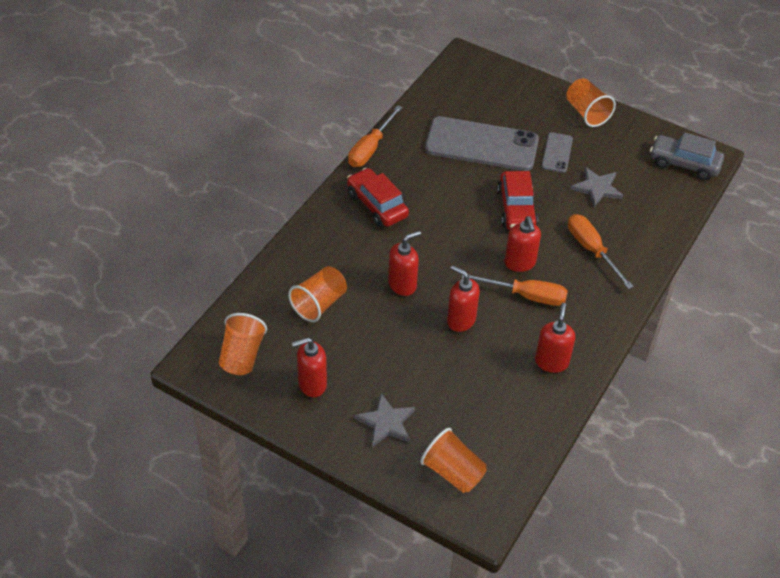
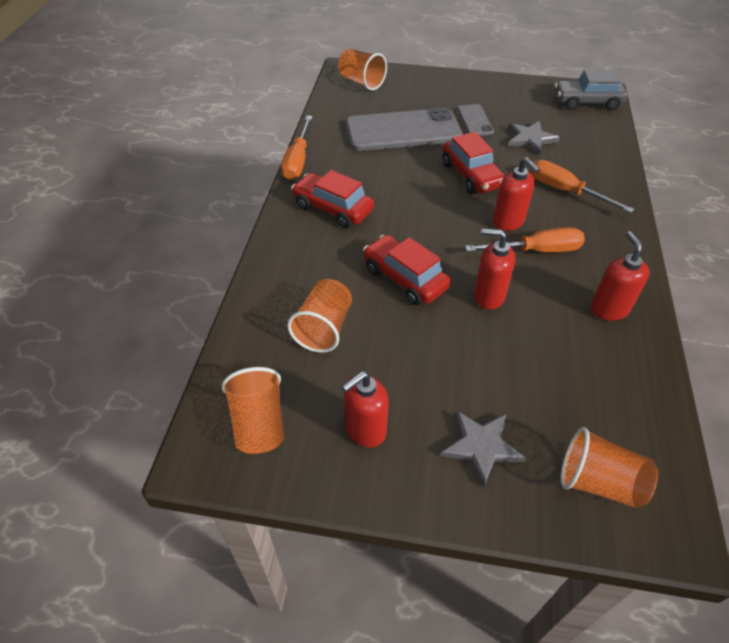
camera: 20 degrees left, 0 degrees up
(402, 284) = (405, 278): red soap dispenser -> red car
(586, 113) = (478, 85): orange cup -> orange cup (361, 82)

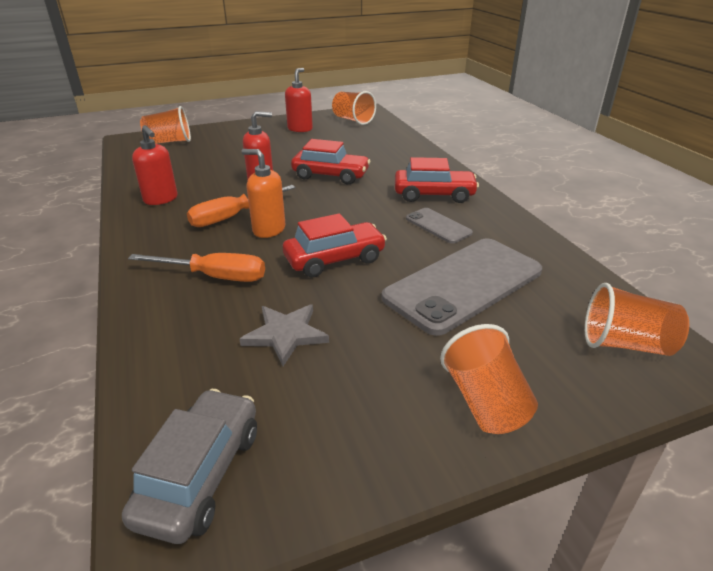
camera: 150 degrees right, 15 degrees down
(298, 160) = (520, 217): orange screwdriver -> none
(324, 328) = (359, 147): orange cup -> orange cup (485, 402)
(471, 175) = (334, 259): red car -> red car turned 120 degrees clockwise
(475, 120) = (387, 337): grey phone -> grey phone (438, 226)
(481, 446) = (236, 137): grey star -> none
(508, 222) = (268, 229): red soap dispenser -> orange soap dispenser
(587, 102) = (200, 474): grey car -> grey car turned 45 degrees counterclockwise

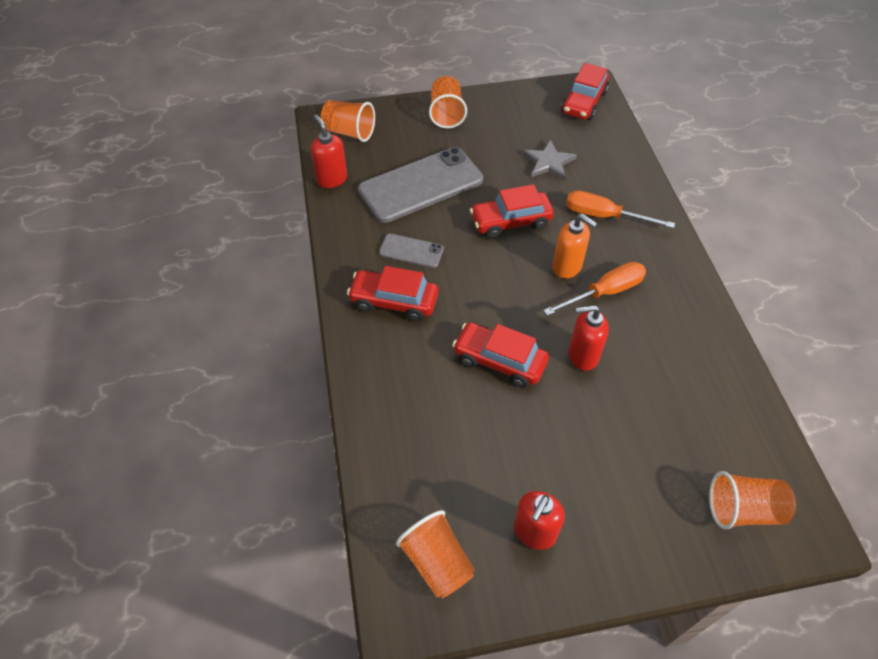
camera: 170 degrees left, 20 degrees up
(161, 199) = (689, 336): red soap dispenser -> red soap dispenser (332, 179)
(200, 474) = (584, 102): grey car -> red car
(438, 226) = (411, 251): grey phone -> grey phone turned 45 degrees counterclockwise

